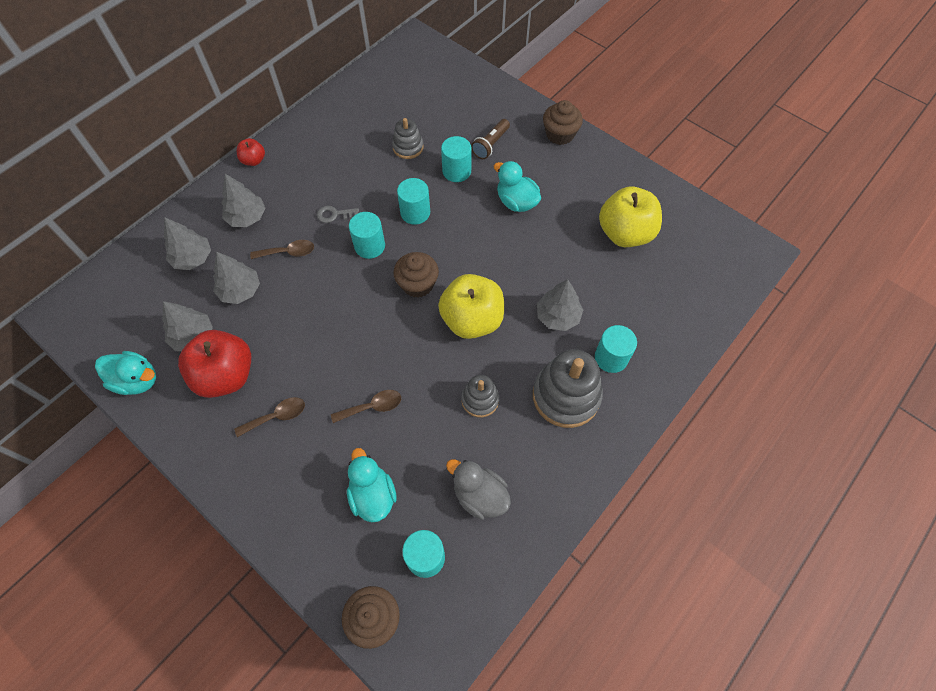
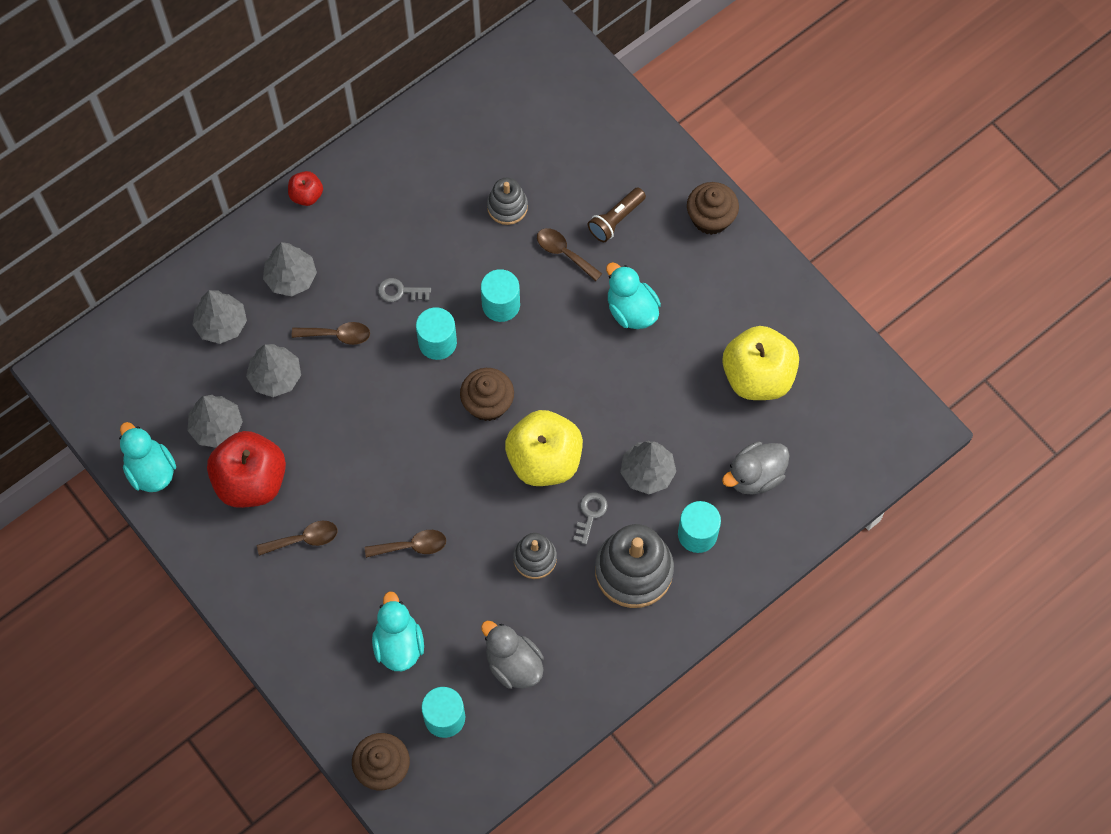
camera: 10 degrees right, 5 degrees up
(137, 380) = (151, 470): turquoise duck -> turquoise duck turned 150 degrees counterclockwise
(456, 171) = (564, 253): turquoise cylinder -> brown spoon
(519, 356) = (590, 514): none -> grey key
(644, 305) = (755, 476): none -> grey duck

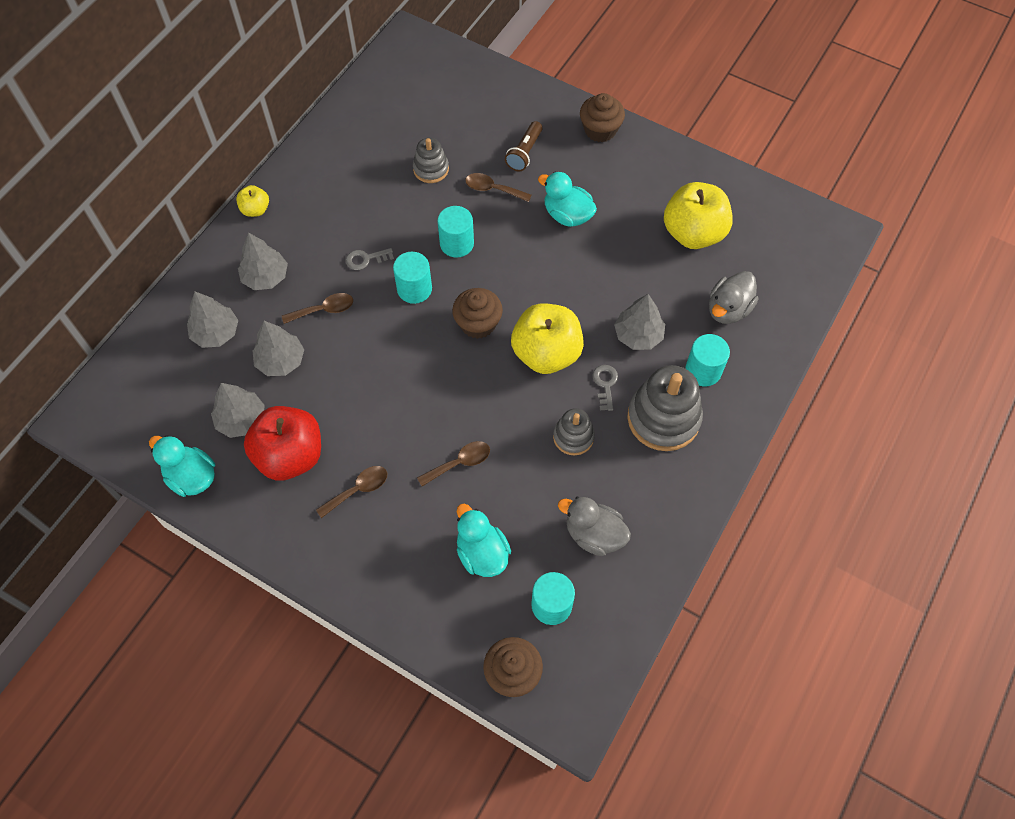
camera: 20 degrees left, 5 degrees down
(306, 195) = (255, 210): red apple -> yellow apple

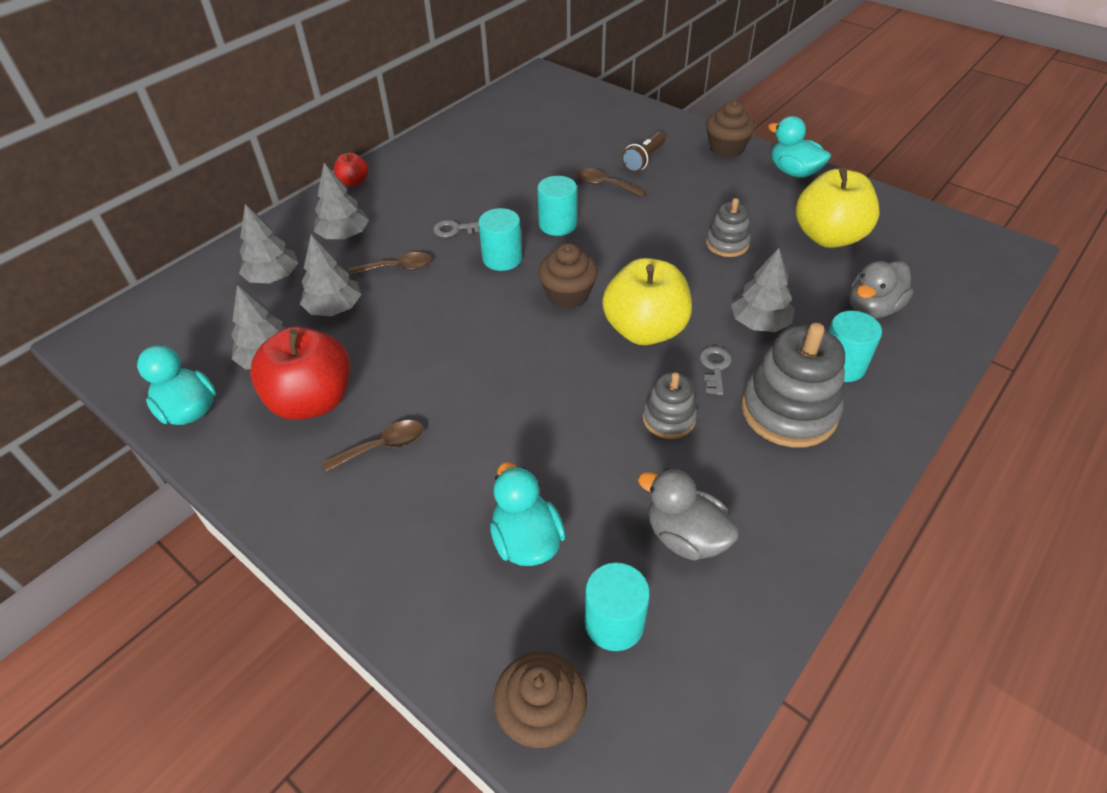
camera: 10 degrees right, 15 degrees down
(255, 210) = (353, 182): yellow apple -> red apple
(431, 169) = (543, 165): grey stacking toy -> grey stacking toy (727, 244)
(459, 463) = (518, 431): brown spoon -> none
(567, 215) = (684, 211): turquoise duck -> turquoise duck (793, 172)

